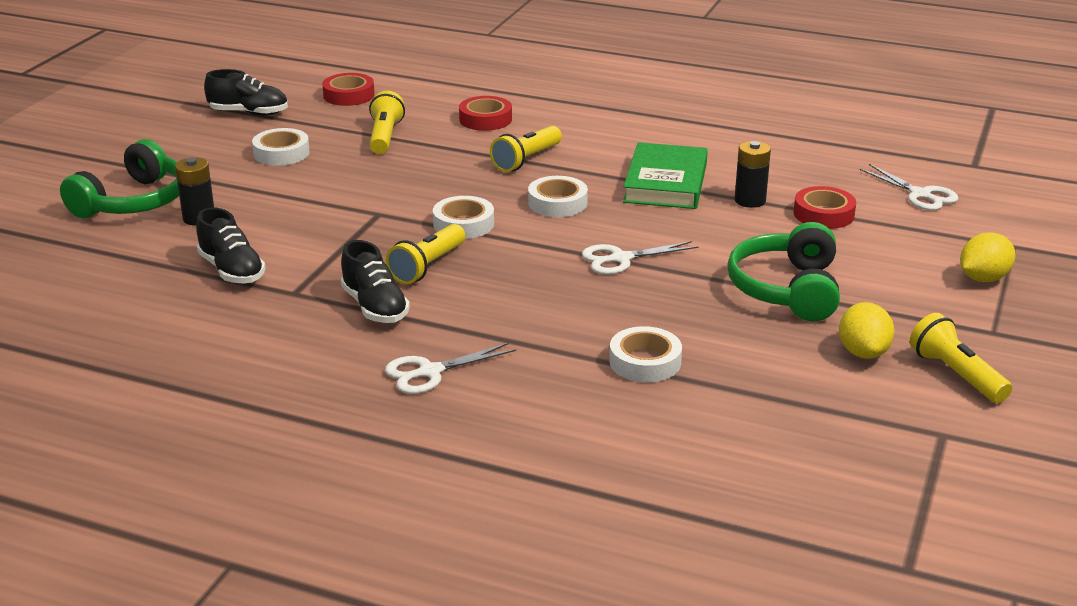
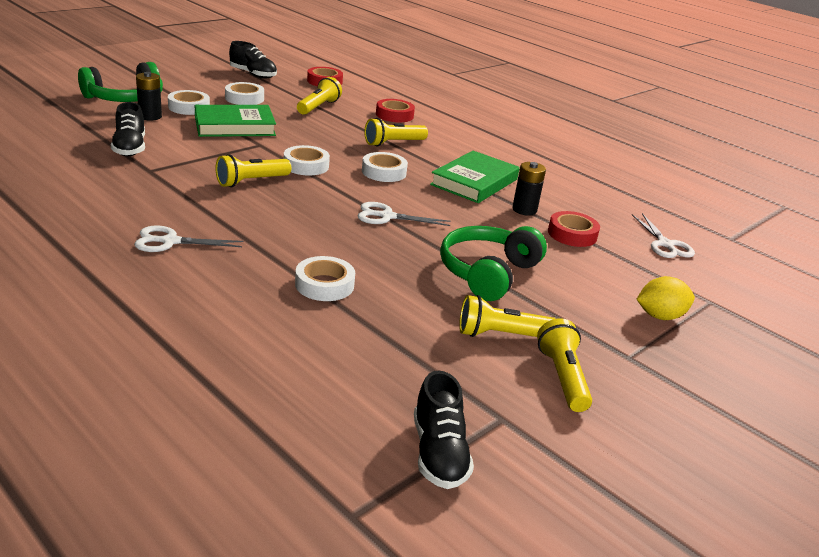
camera: 20 degrees right, 0 degrees up
(229, 189) = (189, 107): none -> white tape
(318, 198) = (234, 126): none -> green book
(375, 307) = (187, 193): black shoe -> black shoe (439, 453)
(863, 352) = (501, 335): yellow lemon -> yellow flashlight

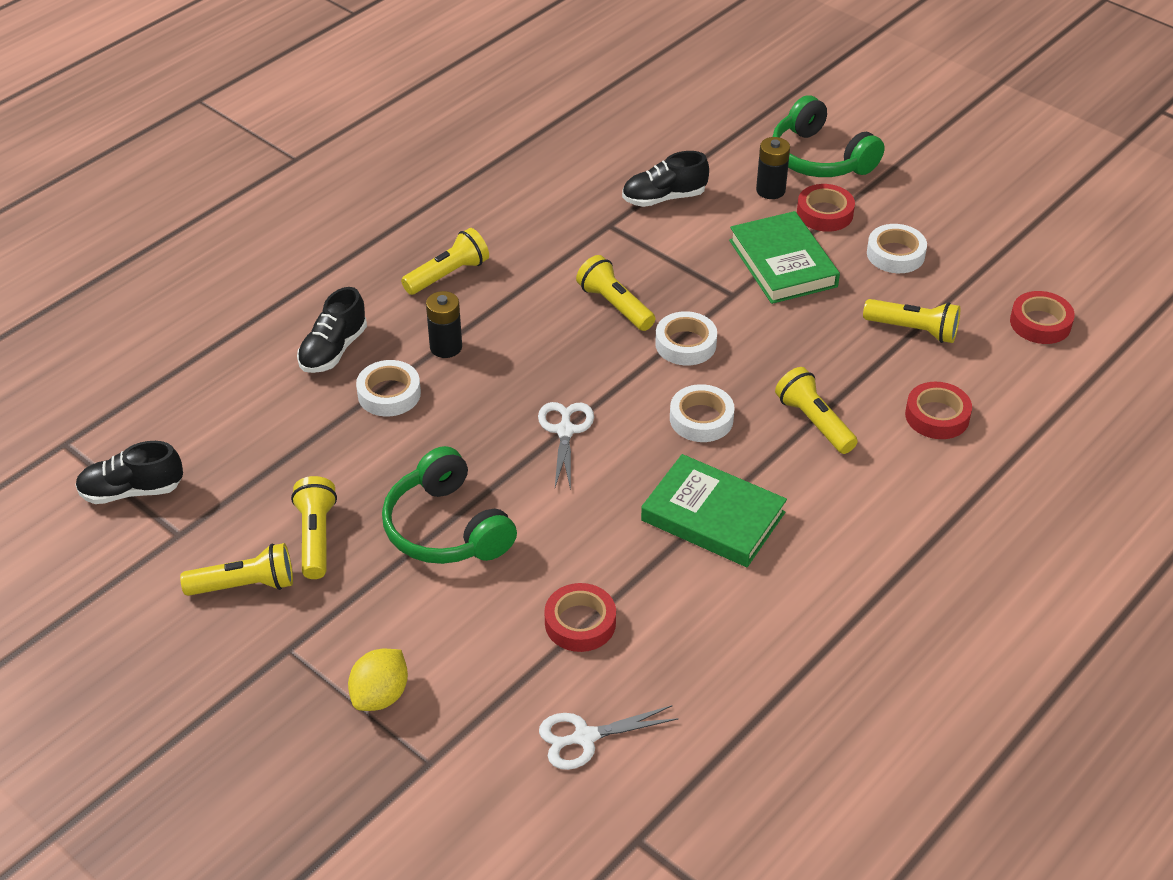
camera: 90 degrees right, 15 degrees up
(170, 241) = (448, 274): white scissors -> yellow flashlight
(189, 107) = (824, 213): white tape -> red tape
(253, 74) = (1008, 245): black shoe -> black shoe (333, 350)
(488, 273) = (446, 528): green headphones -> green headphones turned 150 degrees counterclockwise
(524, 210) = (640, 572): black battery -> black battery (446, 347)
(660, 316) = (380, 695): yellow lemon -> yellow lemon turned 45 degrees clockwise

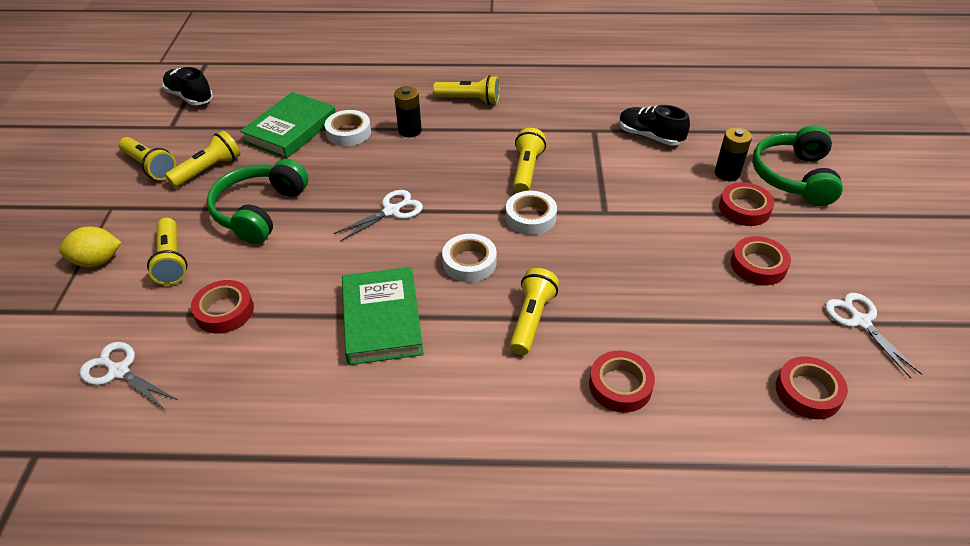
camera: 50 degrees right, 0 degrees up
(333, 350) = (362, 97): black shoe -> none
(783, 263) = (666, 217): green book -> green book (291, 130)
(895, 254) = (758, 265): white tape -> red tape
(914, 330) = (694, 320): yellow flashlight -> yellow flashlight (172, 261)
(1006, 247) = (860, 321): none -> white scissors

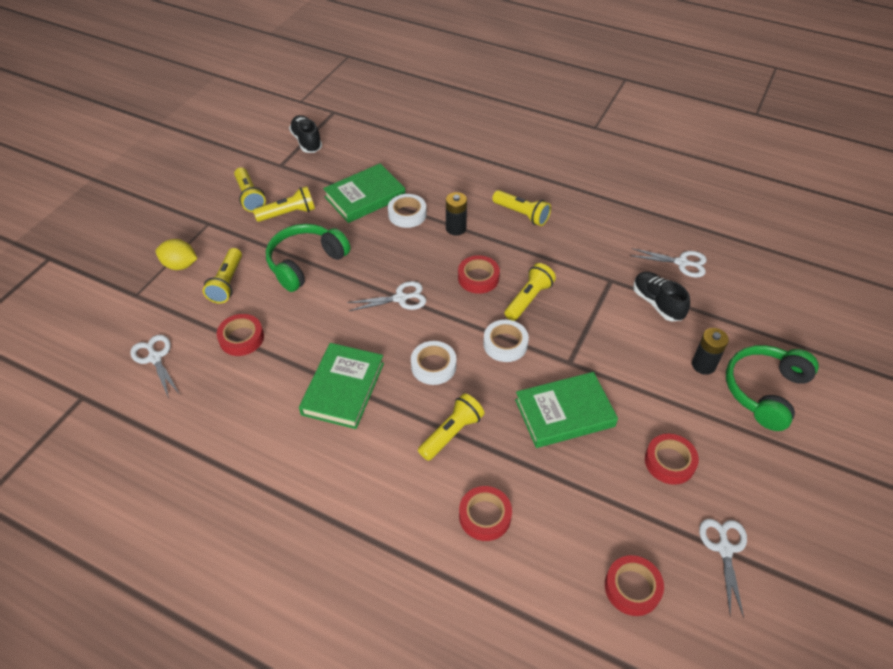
camera: 25 degrees right, 5 degrees up
(632, 259) = (564, 413): none -> green book
(647, 97) = (681, 263): none -> white scissors
(744, 209) = (695, 405): red tape -> red tape (478, 278)

